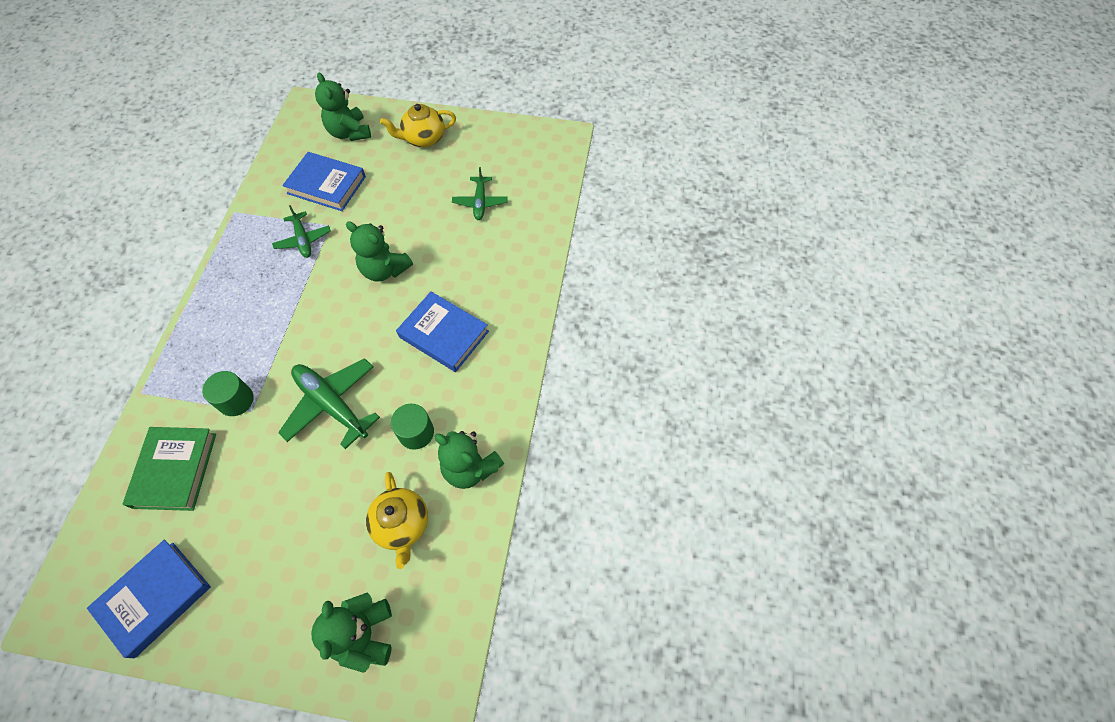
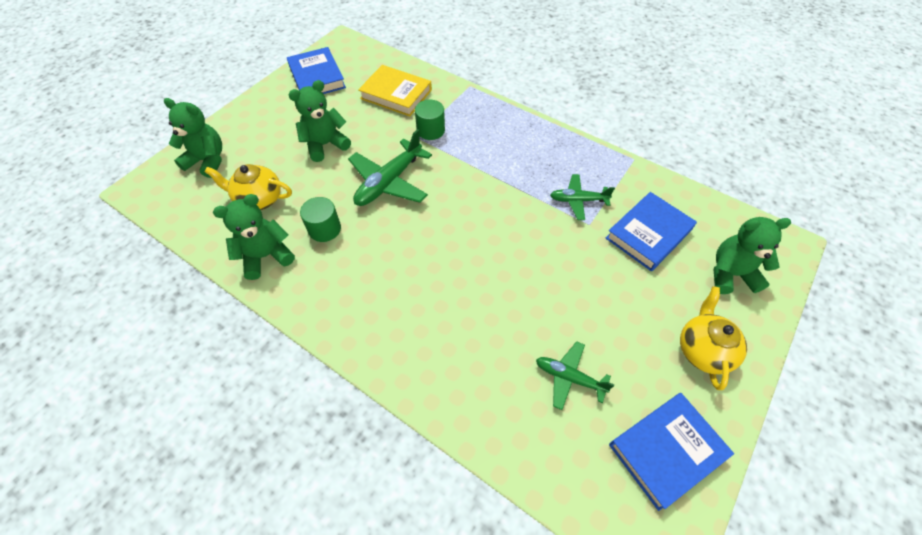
camera: 115 degrees right, 5 degrees down
(175, 470) = (396, 94): green book -> yellow book
(332, 404) = (389, 182): green plane -> green plane turned 150 degrees clockwise
(385, 270) = (510, 254): green teddy bear -> green teddy bear (325, 145)
(444, 334) = (407, 279): blue book -> blue book (666, 450)

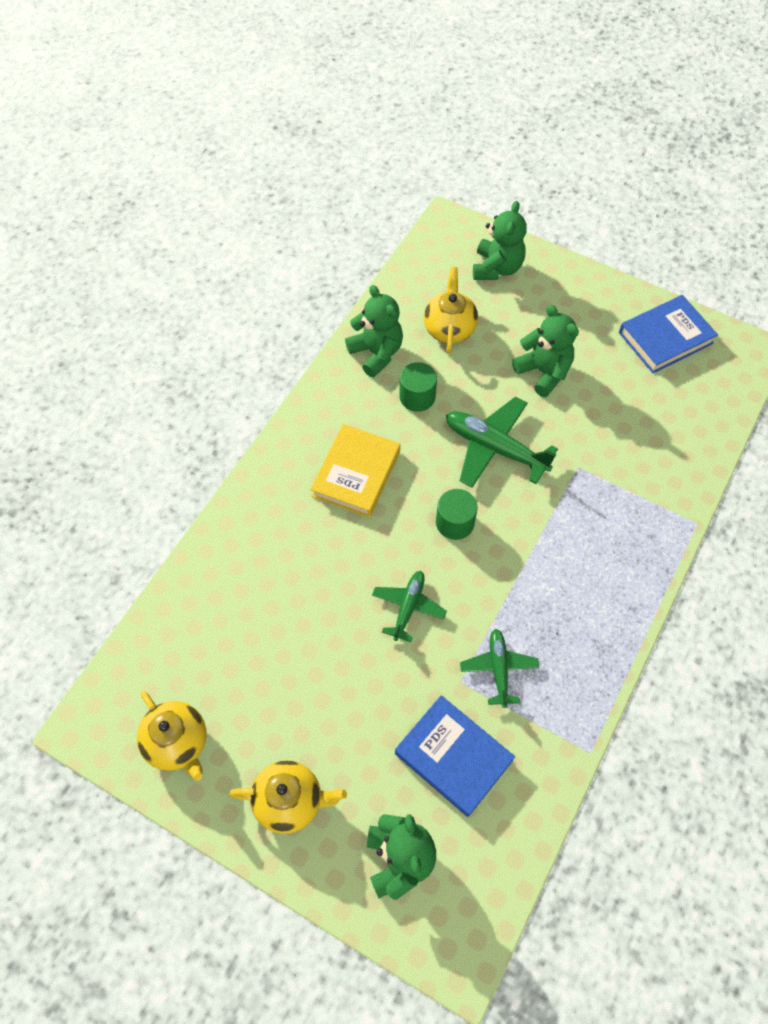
camera: 85 degrees right, 5 degrees up
(396, 94) = (654, 433): yellow book -> yellow book (356, 474)
(430, 130) = (593, 483): green cylinder -> green cylinder (455, 522)
(569, 377) = (253, 650): green plane -> green plane (408, 607)
(666, 450) = (178, 742): blue book -> yellow teapot

